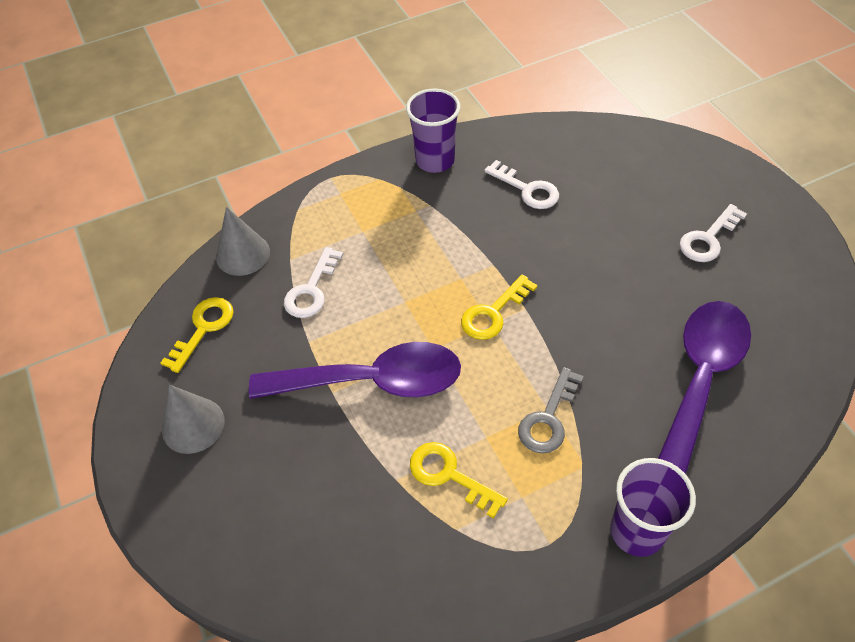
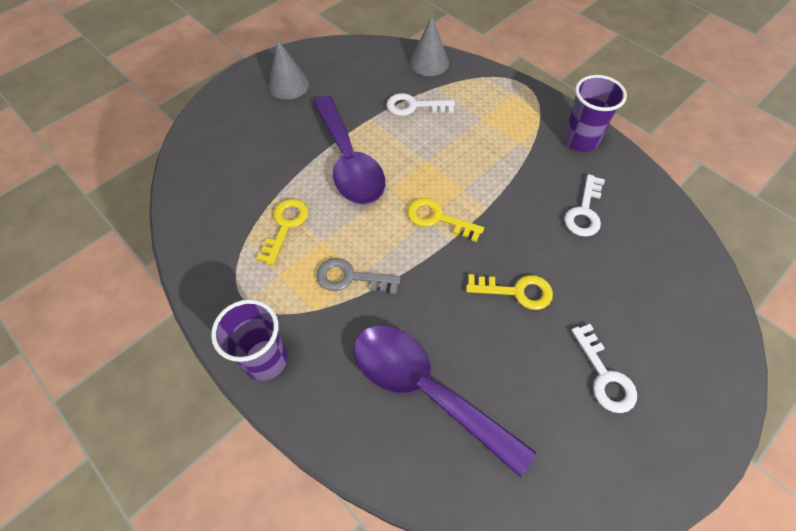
camera: 70 degrees right, 5 degrees up
(203, 329) = (360, 65): yellow key -> yellow key (516, 291)
(700, 380) = (426, 390): purple spoon -> purple spoon turned 150 degrees counterclockwise
(708, 238) = (604, 376): white key -> white key turned 135 degrees counterclockwise

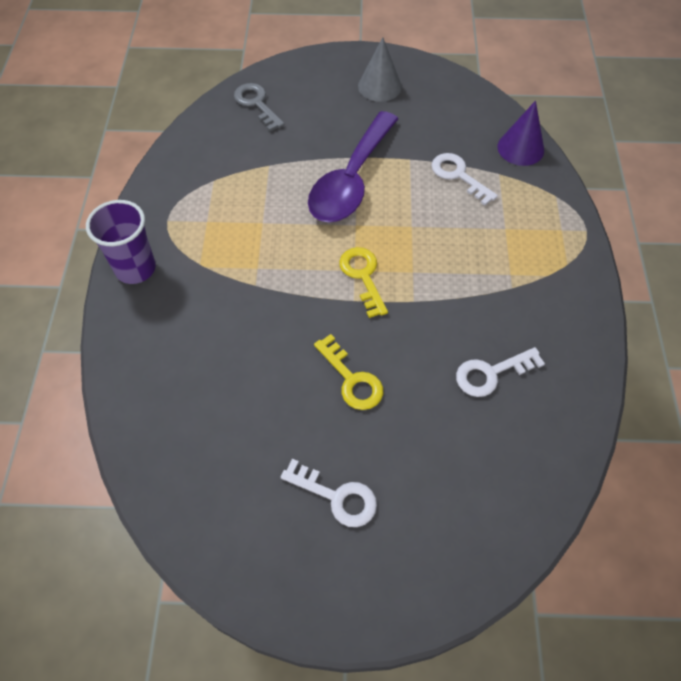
camera: 45 degrees right, 0 degrees up
(285, 226) = (250, 191): yellow key -> none
(350, 278) = (249, 264): grey key -> grey key (257, 104)
(426, 390) = (204, 381): purple spoon -> none
(429, 62) = (520, 148): grey cone -> purple cone
(580, 140) = (571, 316): purple cup -> none
(604, 376) = (336, 496): white key -> white key turned 90 degrees counterclockwise

